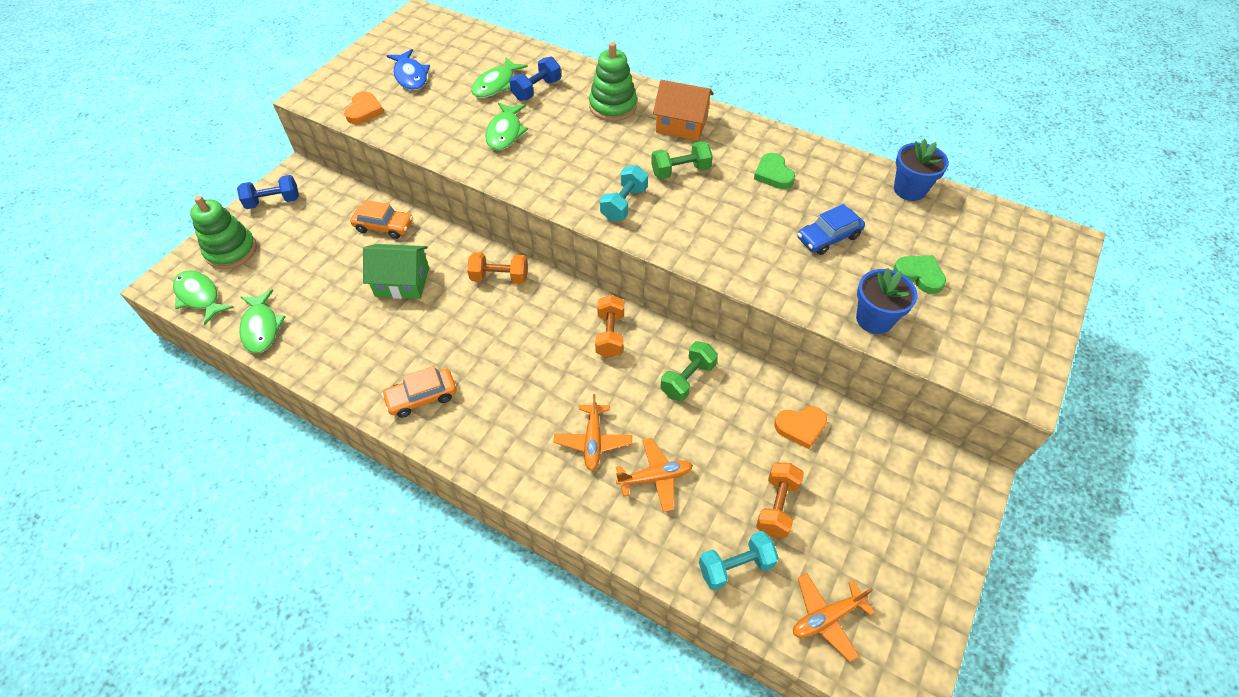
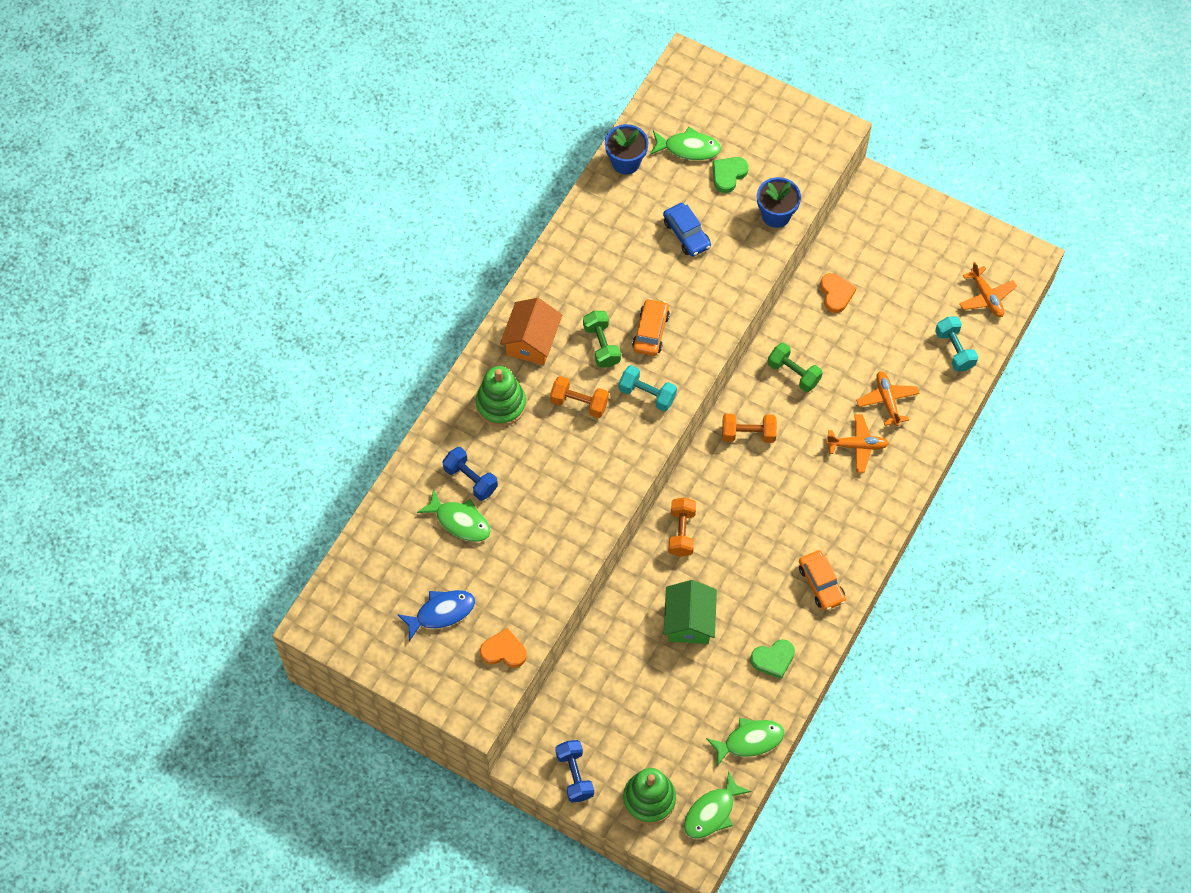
camera: 90 degrees left, 10 degrees up
(384, 226) = (612, 651): orange car -> orange car (650, 331)
(505, 132) = (542, 505): green fish -> green fish (688, 148)
(773, 174) = (605, 267): green heart -> green heart (773, 659)
(777, 506) = (906, 318): orange dumbbell -> orange dumbbell (579, 403)

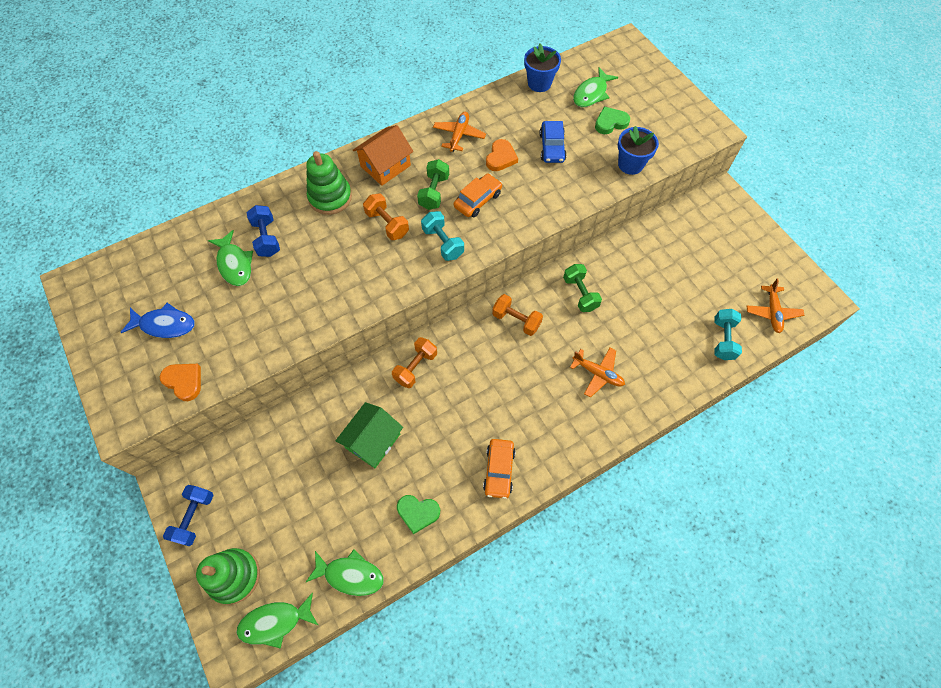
camera: 30 degrees right, 0 degrees up
(688, 148) = (591, 94): green fish -> green fish turned 90 degrees clockwise
(836, 294) = (648, 253): orange heart -> orange heart (501, 158)
(887, 400) = (643, 351): orange plane -> orange plane (459, 135)

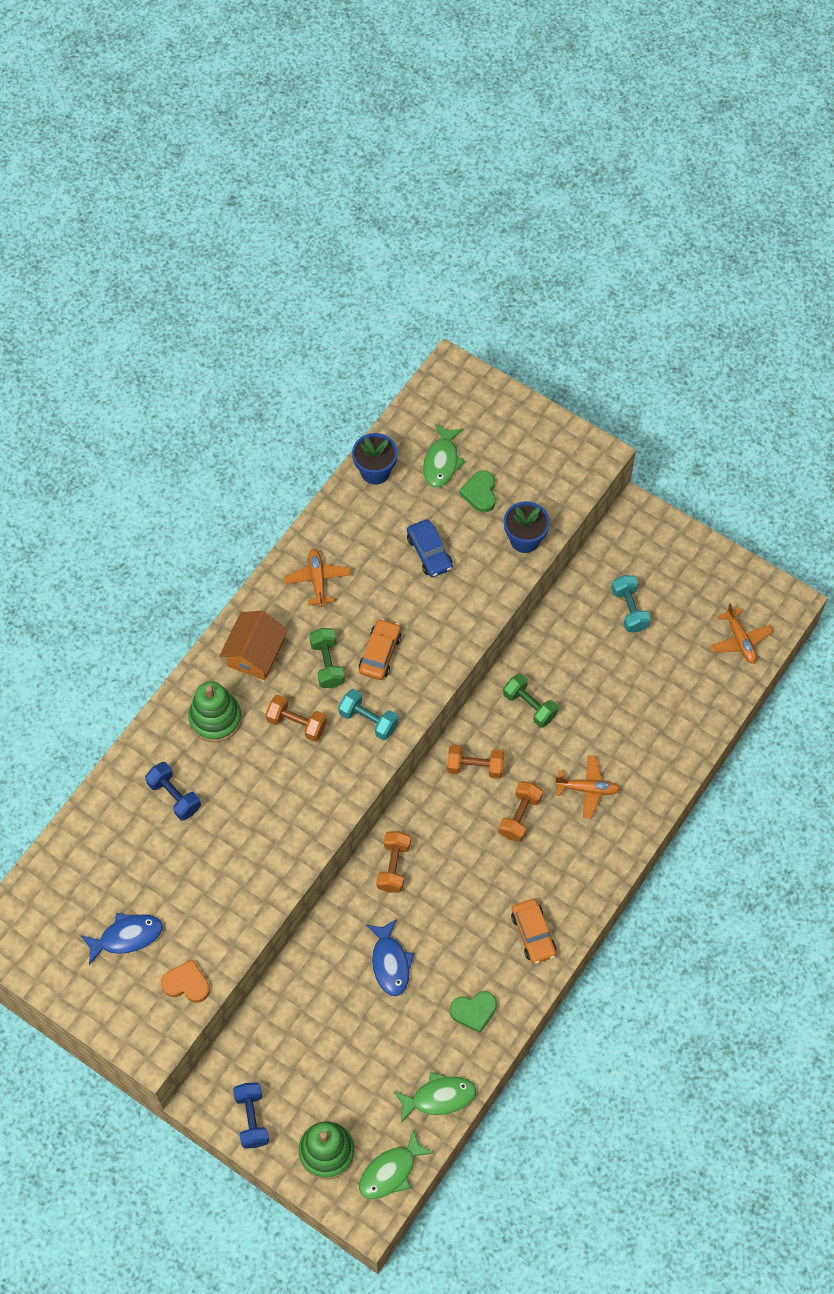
camera: 25 degrees left, 0 degrees up
(234, 264) = (158, 840): green fish -> none
(373, 441) = (390, 963): green house -> blue fish
(501, 158) = (379, 589): orange heart -> none
(533, 371) = (520, 816): none -> orange dumbbell
(610, 123) = (480, 493): green heart -> green heart turned 45 degrees counterclockwise
(723, 339) = (700, 694): turquoise dumbbell -> turquoise dumbbell (629, 609)

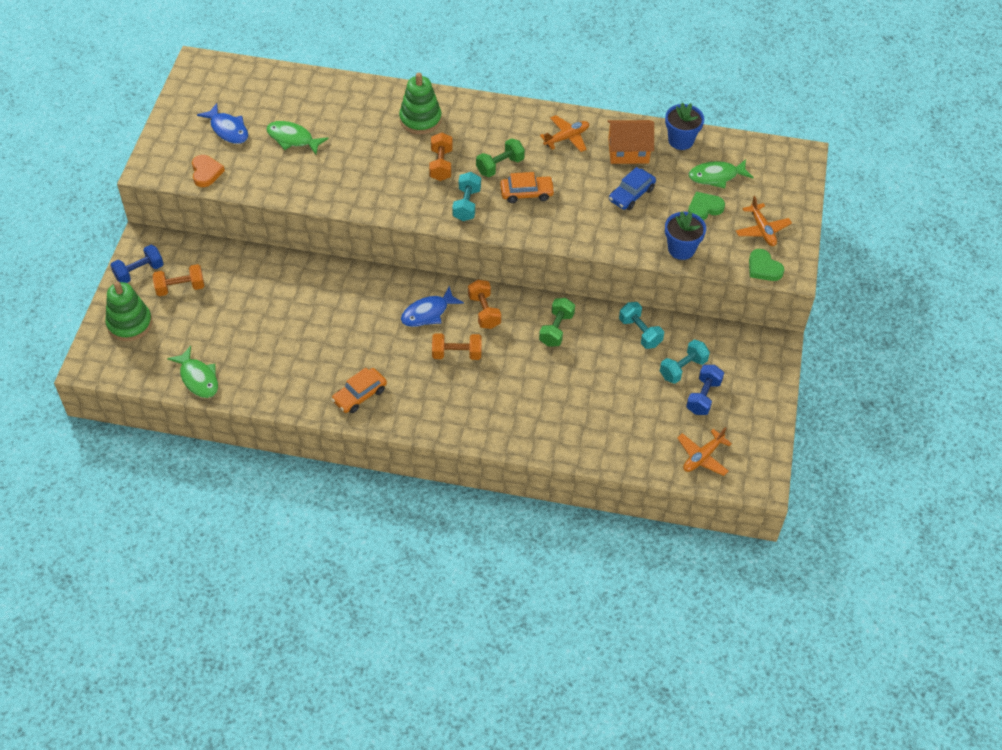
camera: 65 degrees right, 10 degrees down
(174, 796) = (347, 118): blue dumbbell -> blue dumbbell (703, 397)
(255, 654) = (485, 124): orange house -> orange house (628, 151)
(390, 963) = (295, 312): blue fish -> blue fish (428, 313)
(391, 1171) = (128, 367): green fish -> green fish (293, 139)
(393, 866) = (374, 288): orange dumbbell -> orange dumbbell (180, 288)
(474, 1011) = (277, 377): green heart -> green heart (763, 268)
(567, 628) = (640, 332): none -> turquoise dumbbell
(587, 789) = (504, 391): orange plane -> orange plane (762, 230)

